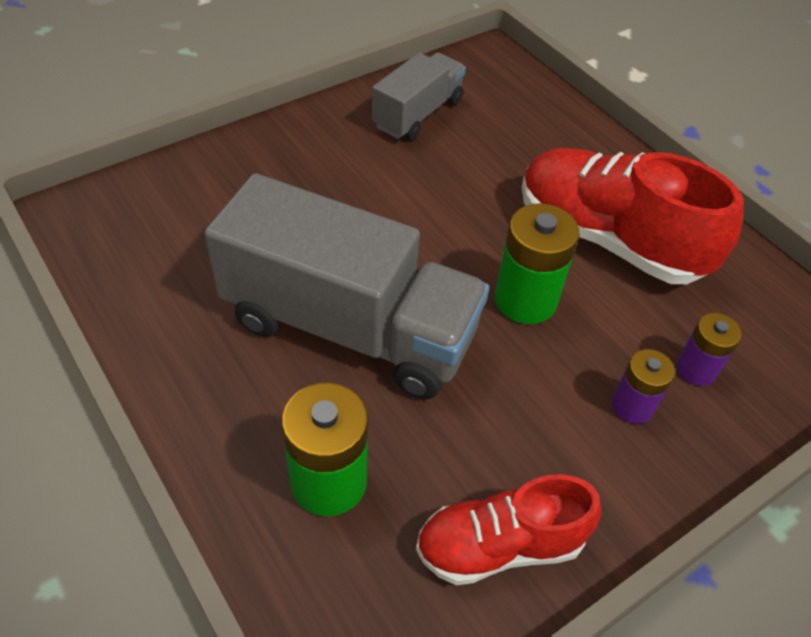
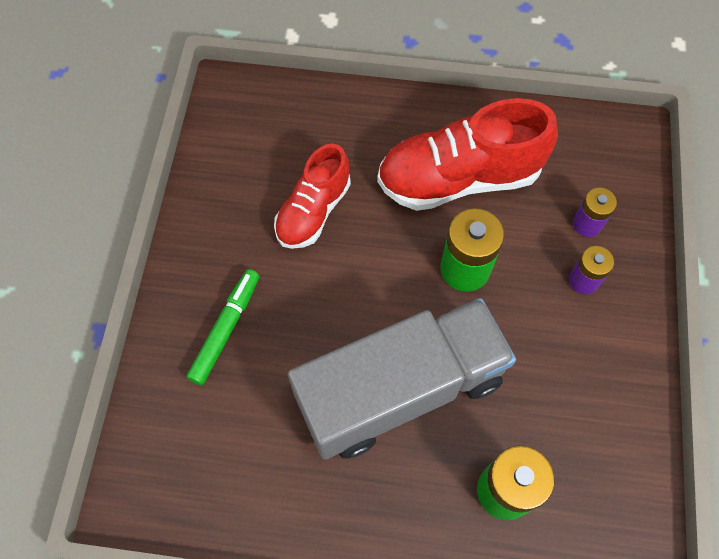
camera: 45 degrees left, 15 degrees up
(283, 177) = (226, 329): none -> green marker
(418, 114) = (243, 190): grey truck -> none
(500, 546) = (614, 429): red shoe -> red shoe (313, 211)

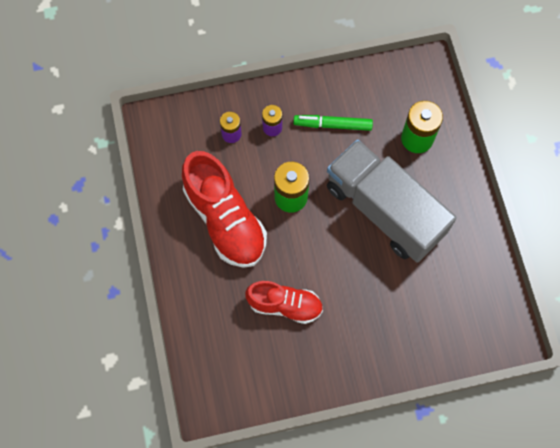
camera: 110 degrees left, 5 degrees up
(226, 329) = (389, 327): green marker -> green marker (332, 125)

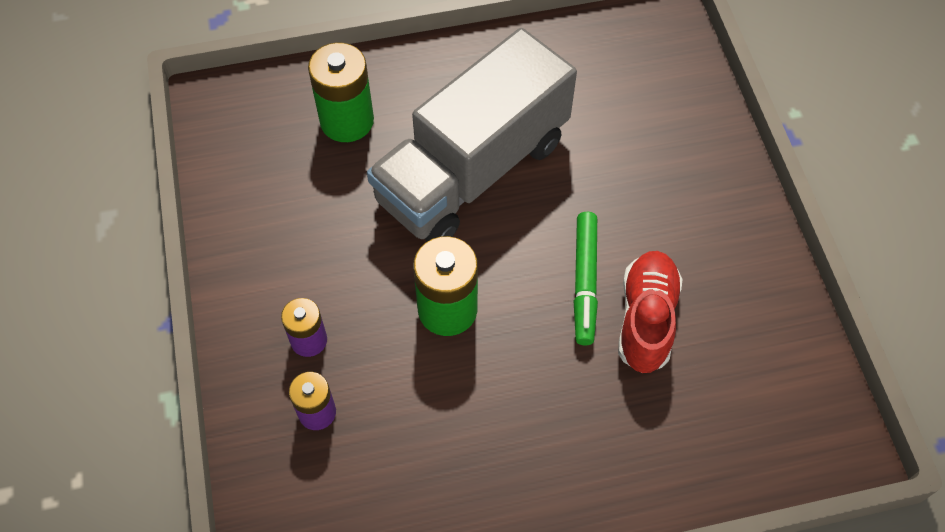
camera: 90 degrees left, 10 degrees down
(225, 219) = (491, 420): red shoe -> none
(332, 125) = (312, 242): green marker -> green marker (585, 282)

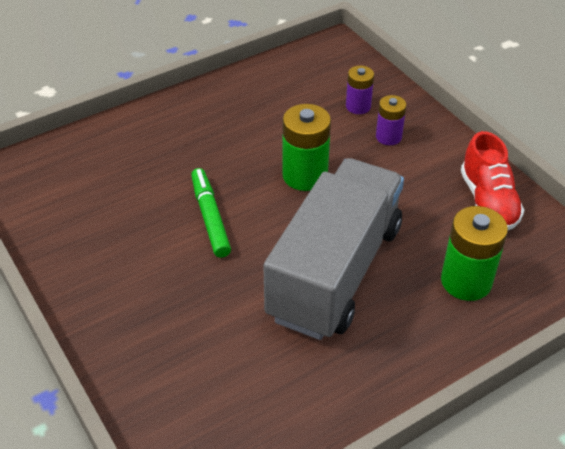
camera: 160 degrees right, 15 degrees down
(646, 319) = (156, 206): red shoe -> red shoe (488, 201)

